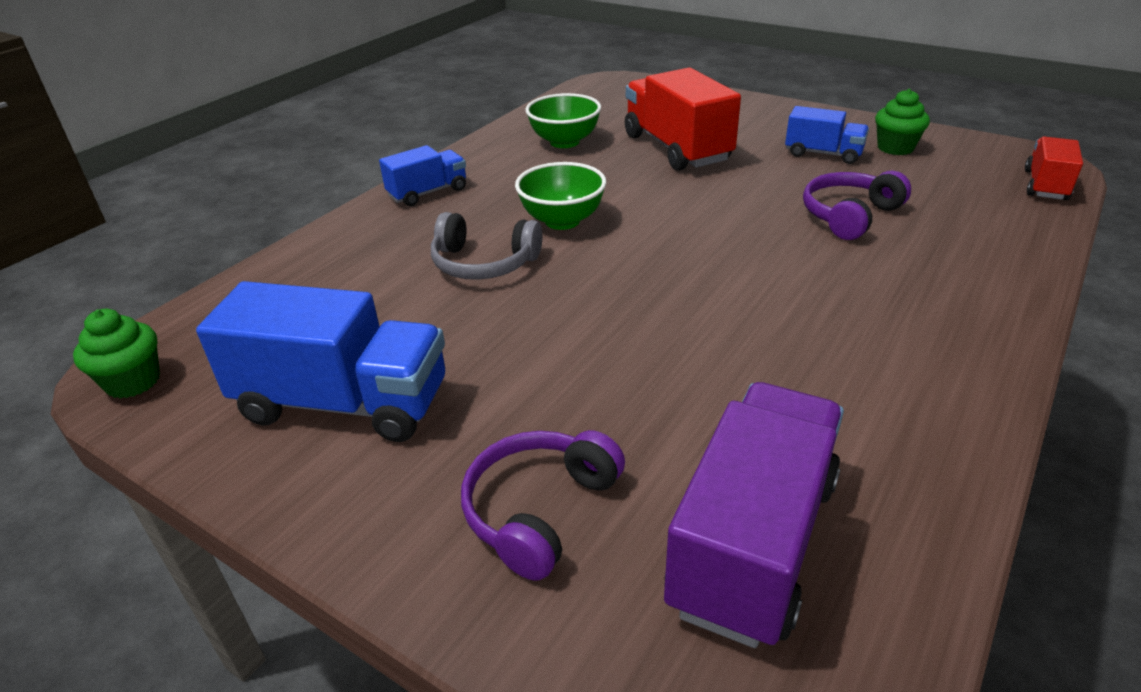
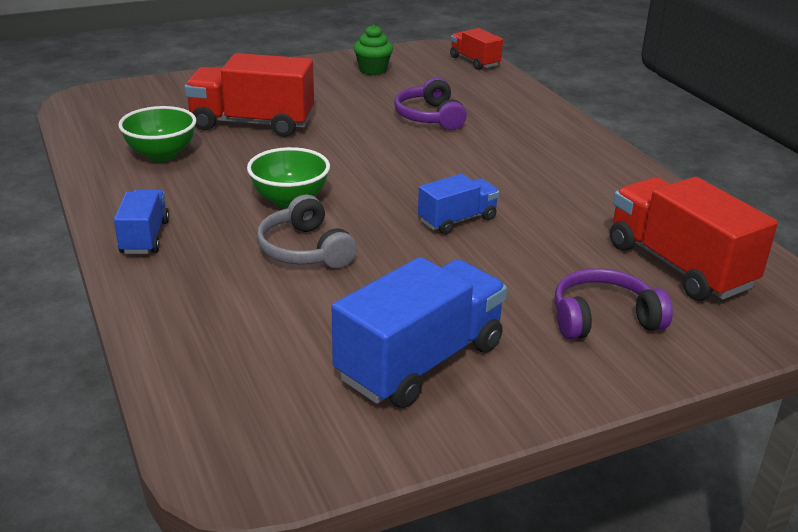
camera: 60 degrees left, 5 degrees down
(133, 381) = (261, 468): green cupcake -> none
(484, 263) = (305, 250): grey headphones -> grey headphones turned 105 degrees clockwise
(540, 510) = (603, 318): purple headphones -> purple headphones turned 105 degrees clockwise
(753, 542) = (678, 266): purple truck -> red truck
(823, 154) = (344, 89): blue truck -> blue truck (457, 220)

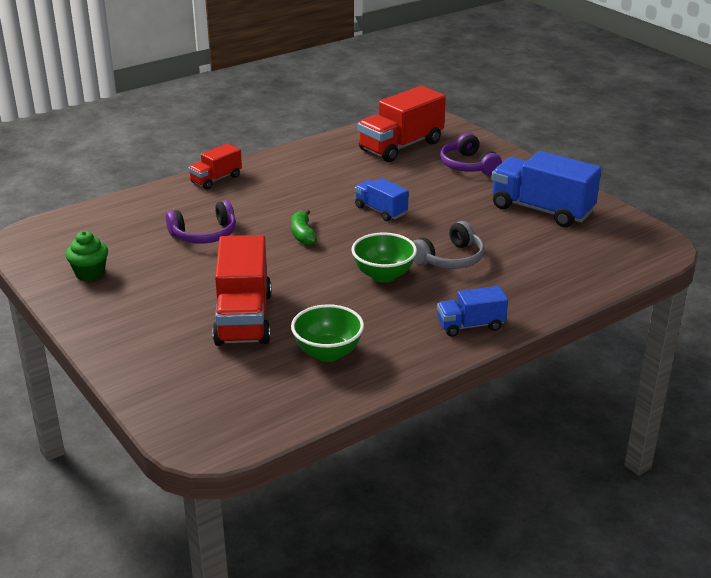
camera: 100 degrees left, 0 degrees up
(409, 165) = (303, 234): none -> green banana
(474, 61) = (61, 223): red truck -> red truck (216, 179)

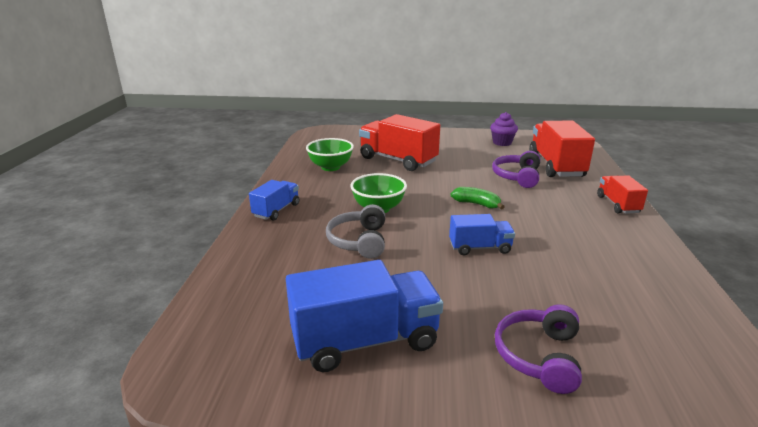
camera: 130 degrees right, 5 degrees down
(90, 273) = (502, 143): green cupcake -> purple cupcake
(401, 146) = (645, 333): red truck -> red truck (556, 166)
(468, 165) = (539, 356): purple headphones -> purple headphones turned 90 degrees counterclockwise

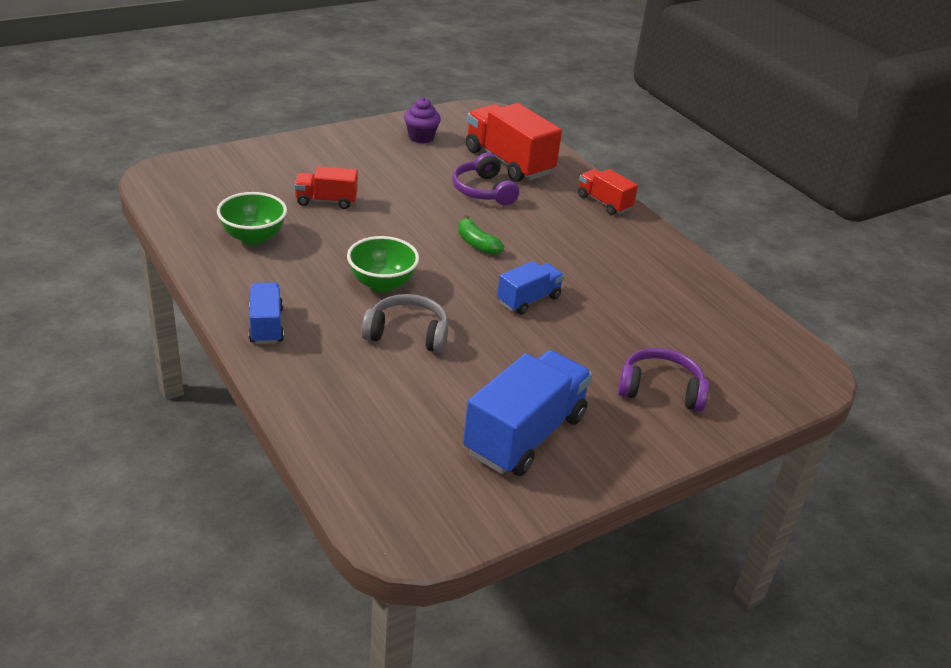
camera: 40 degrees left, 10 degrees up
(359, 241) = (407, 334): grey headphones -> grey headphones turned 135 degrees clockwise
(398, 160) = (326, 201): red truck -> red truck, size x0.55
(476, 204) = (477, 244): green banana -> green banana turned 120 degrees counterclockwise
(539, 356) = (660, 390): purple headphones -> purple headphones turned 120 degrees clockwise

